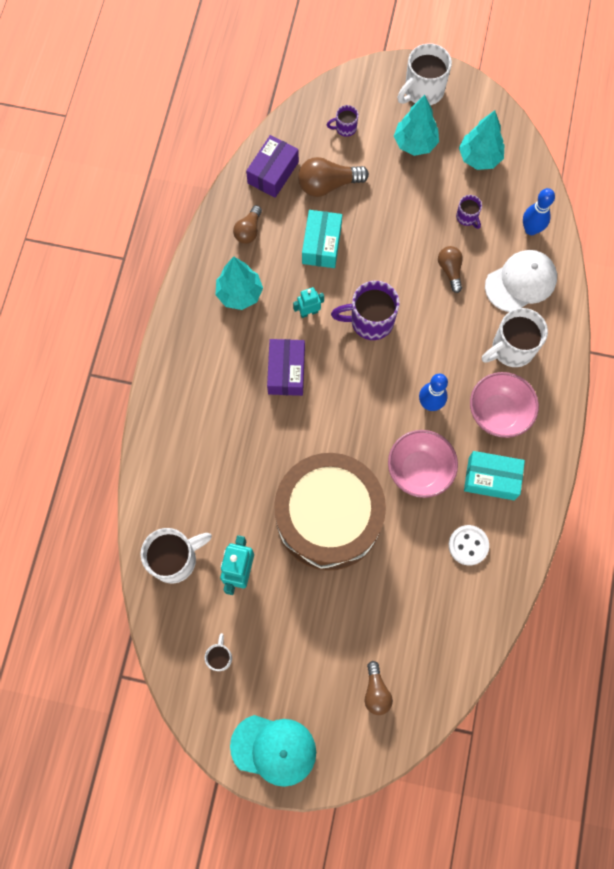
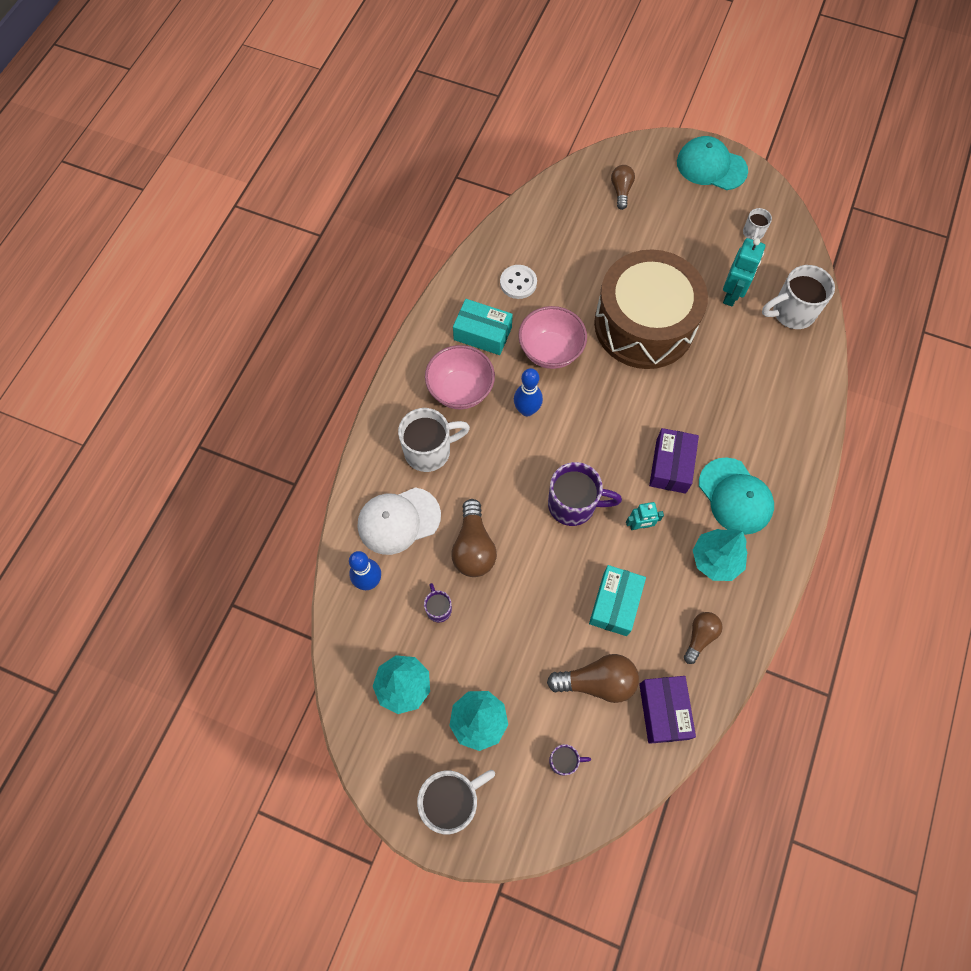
camera: 170 degrees left, 5 degrees down
(225, 353) = (735, 496): none -> turquoise cap
(273, 173) = (663, 711): purple box -> purple box turned 45 degrees counterclockwise
(450, 270) = (473, 547): brown light bulb -> brown light bulb, size x1.58

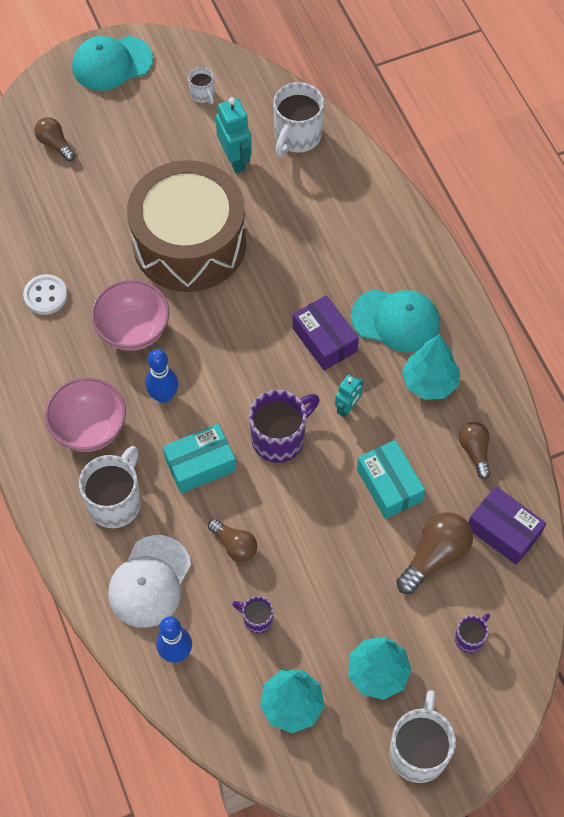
camera: 45 degrees left, 5 degrees down
(473, 547) = (234, 545): brown light bulb -> brown light bulb, size x0.63
(482, 333) = (59, 364): turquoise box -> turquoise box (200, 465)

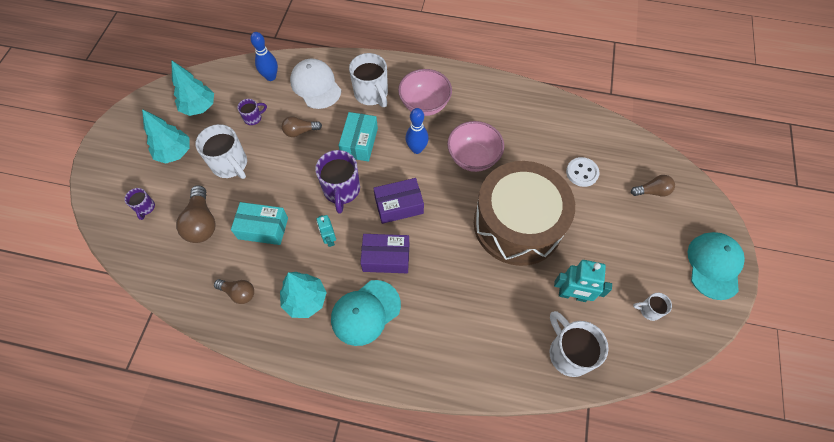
camera: 125 degrees right, 0 degrees up
(45, 296) = (530, 128): white button -> white button (582, 173)
(418, 750) = (123, 146): white mug -> white mug (230, 165)
(503, 531) = (179, 271): purple box -> purple box (399, 206)

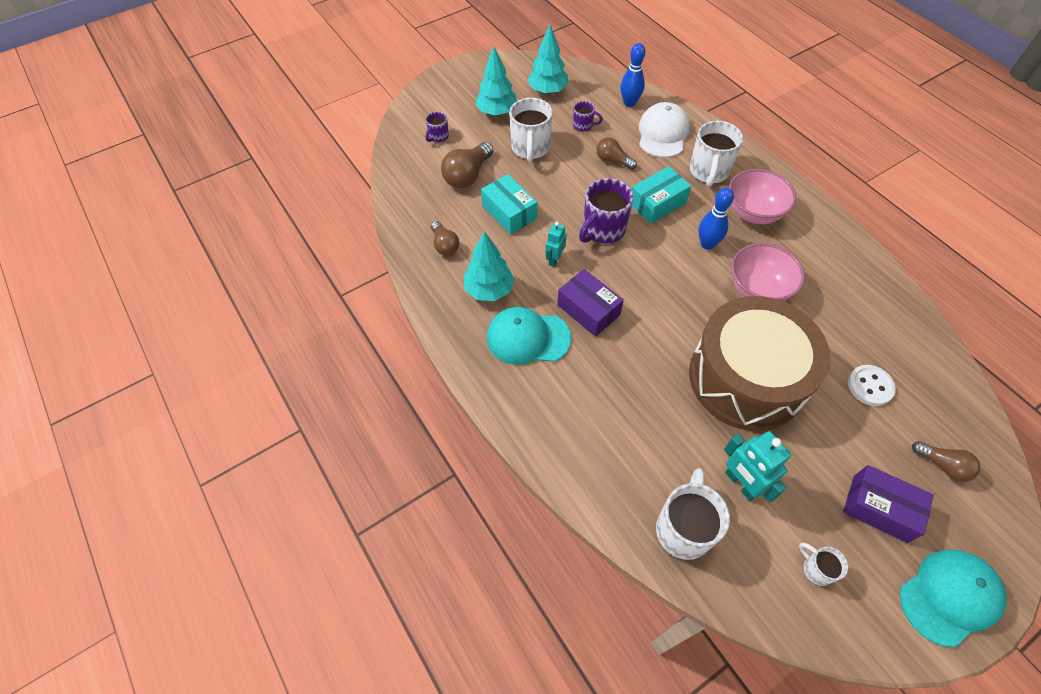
camera: 45 degrees right, 5 degrees down
(399, 206) = (642, 278): purple box -> purple box (879, 508)

